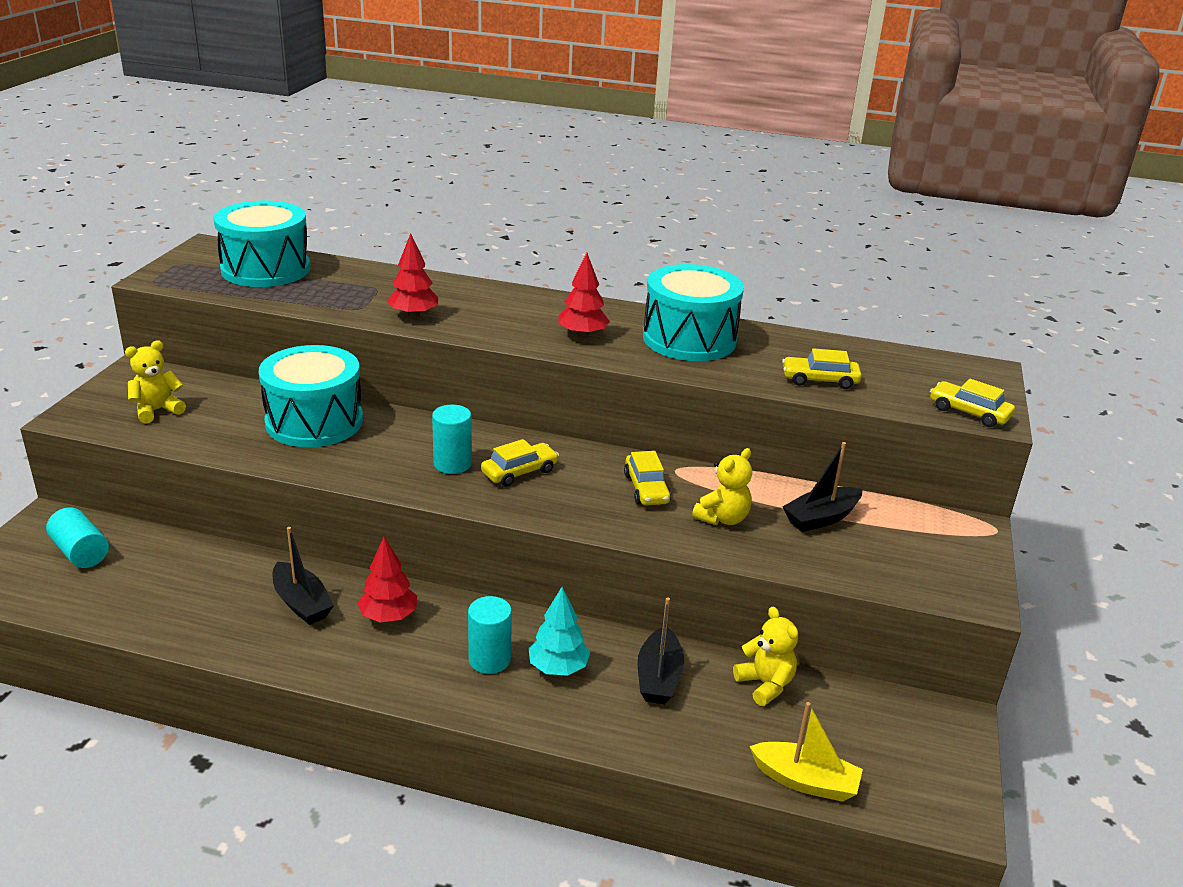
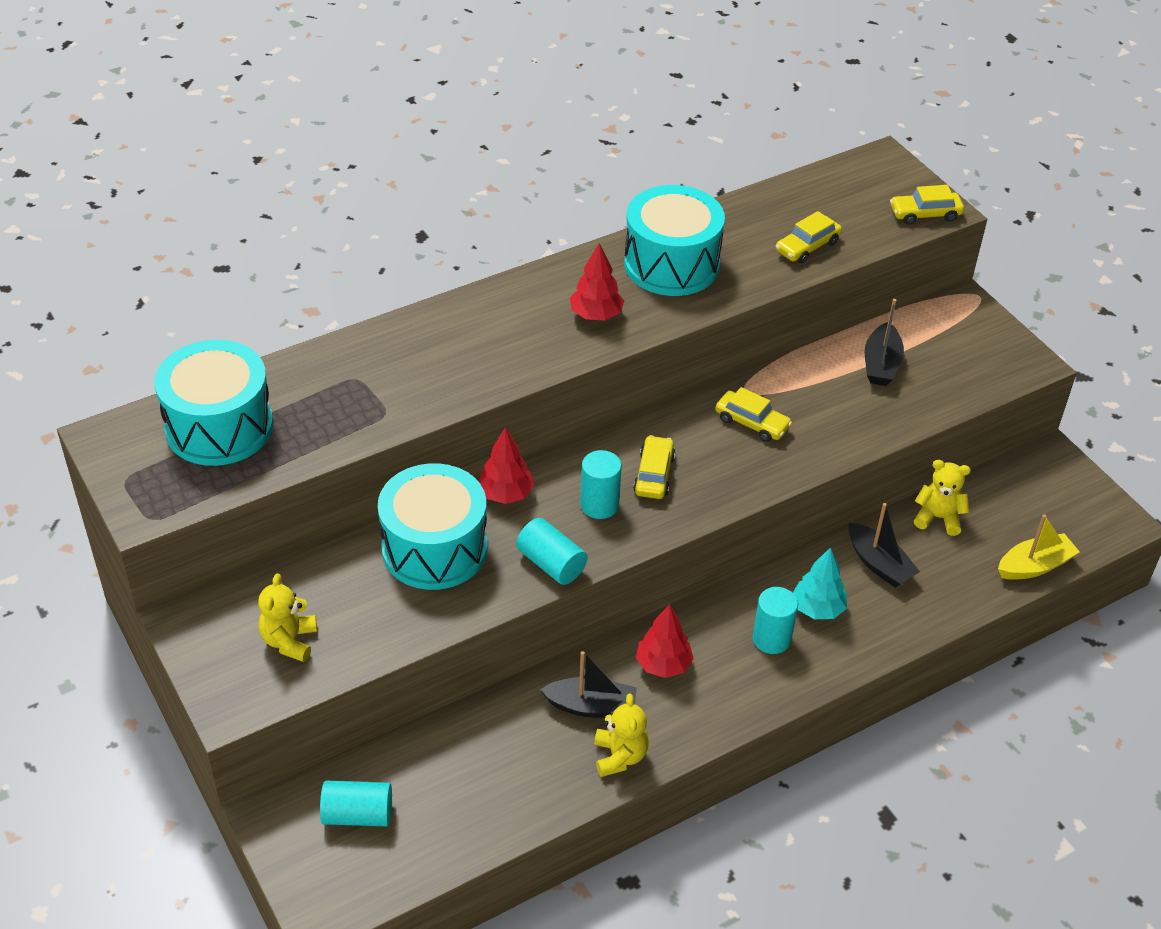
camera: 45 degrees left, 15 degrees up
(362, 471) = (551, 564): none -> turquoise cylinder
(413, 315) = (441, 388): red tree -> red tree (505, 494)
(722, 518) = (829, 411): yellow teddy bear -> yellow teddy bear (619, 756)

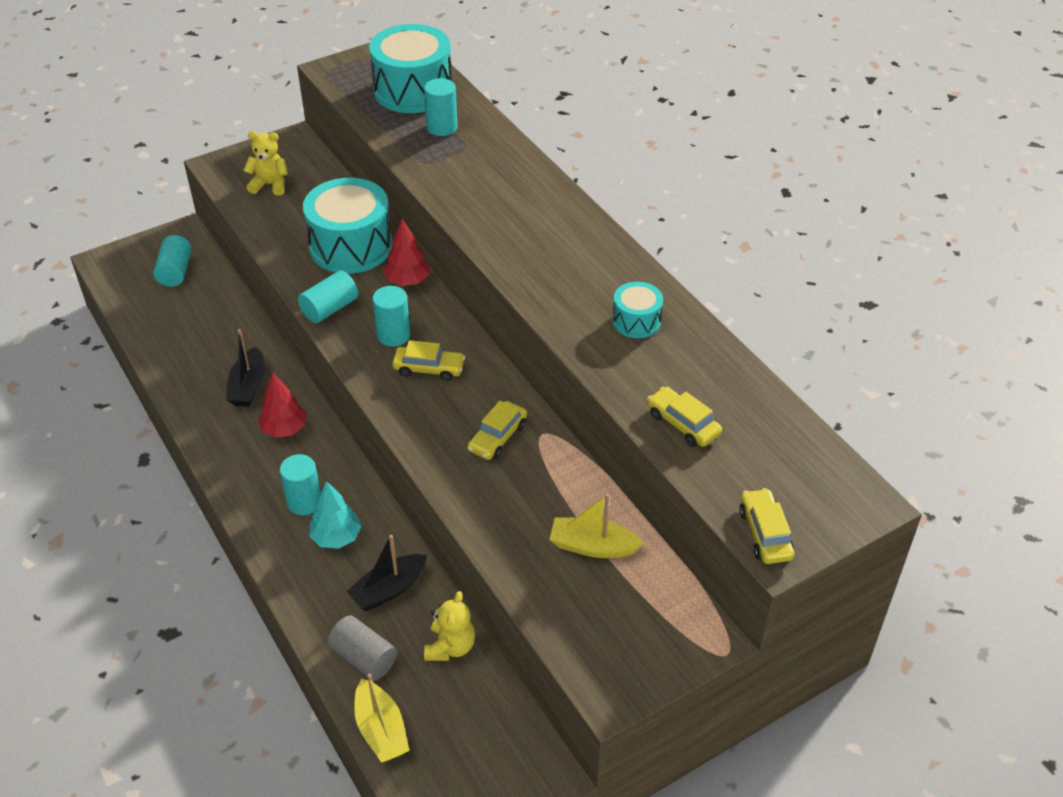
camera: 90 degrees right, 0 degrees up
(311, 399) = (442, 127): none -> turquoise cylinder
(596, 315) = (555, 272): red tree -> none
(619, 756) = (198, 403): yellow teddy bear -> none
(671, 264) = (636, 321): turquoise drum -> turquoise drum, size x0.51
(881, 364) = (593, 546): black boat -> yellow boat
(960, 581) = (364, 658): none -> grey cylinder

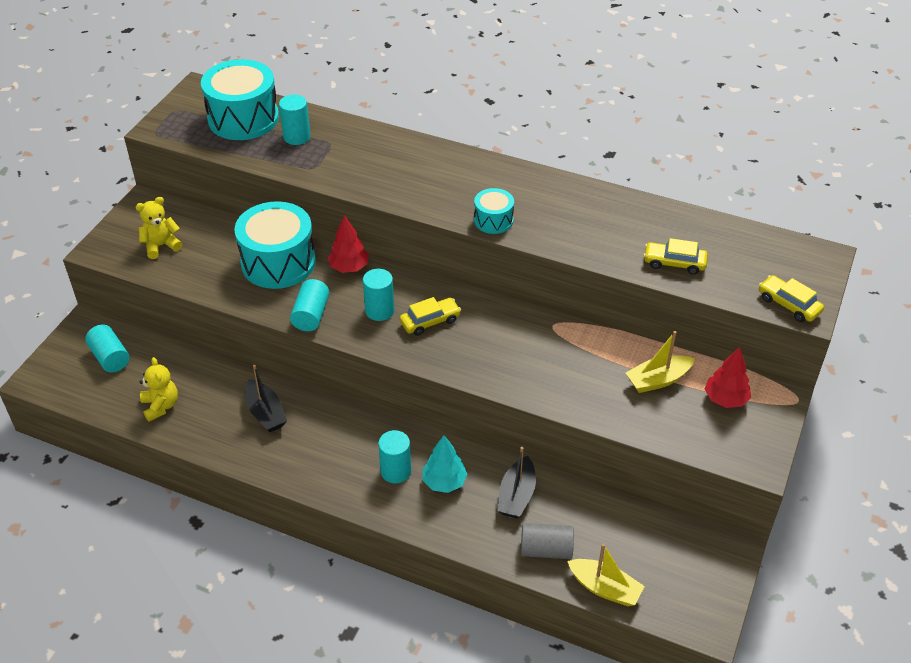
camera: 35 degrees left, 0 degrees up
(284, 429) = (327, 429): red tree -> red tree (725, 399)
(450, 647) = (595, 508): yellow teddy bear -> yellow teddy bear (161, 406)
(497, 437) = (526, 343): yellow car -> none
(636, 321) = (577, 211): turquoise drum -> turquoise drum (493, 220)

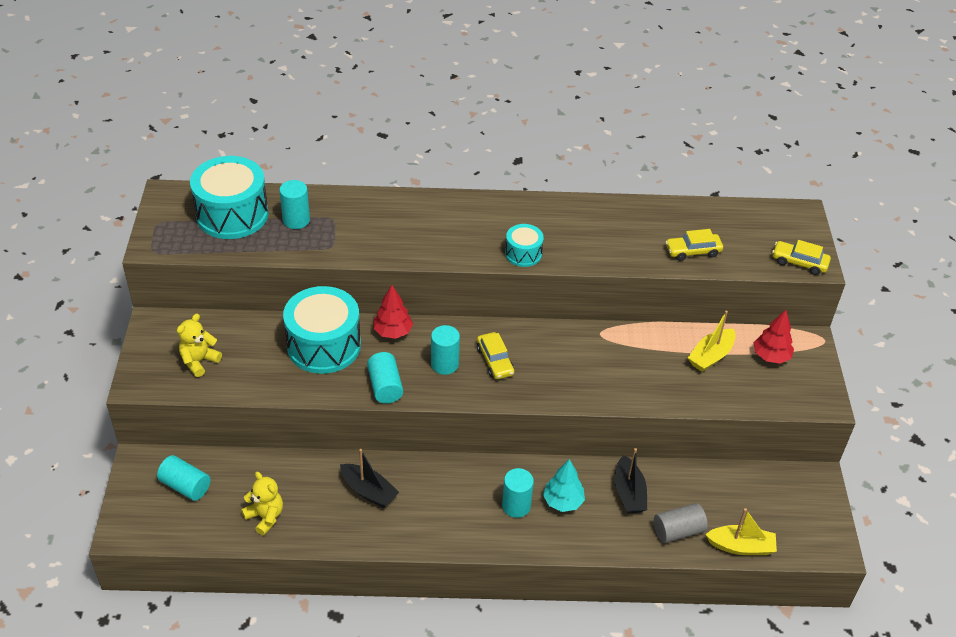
camera: 25 degrees left, 0 degrees up
(430, 321) = (495, 361): yellow car -> yellow car turned 120 degrees clockwise

